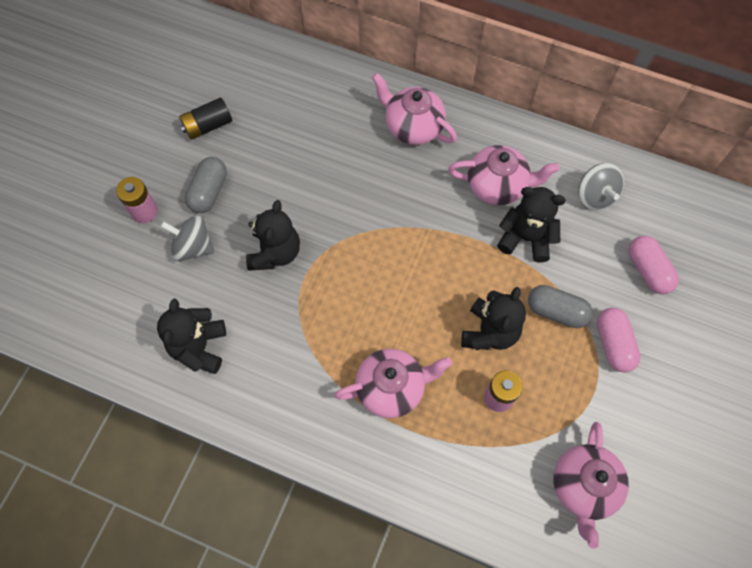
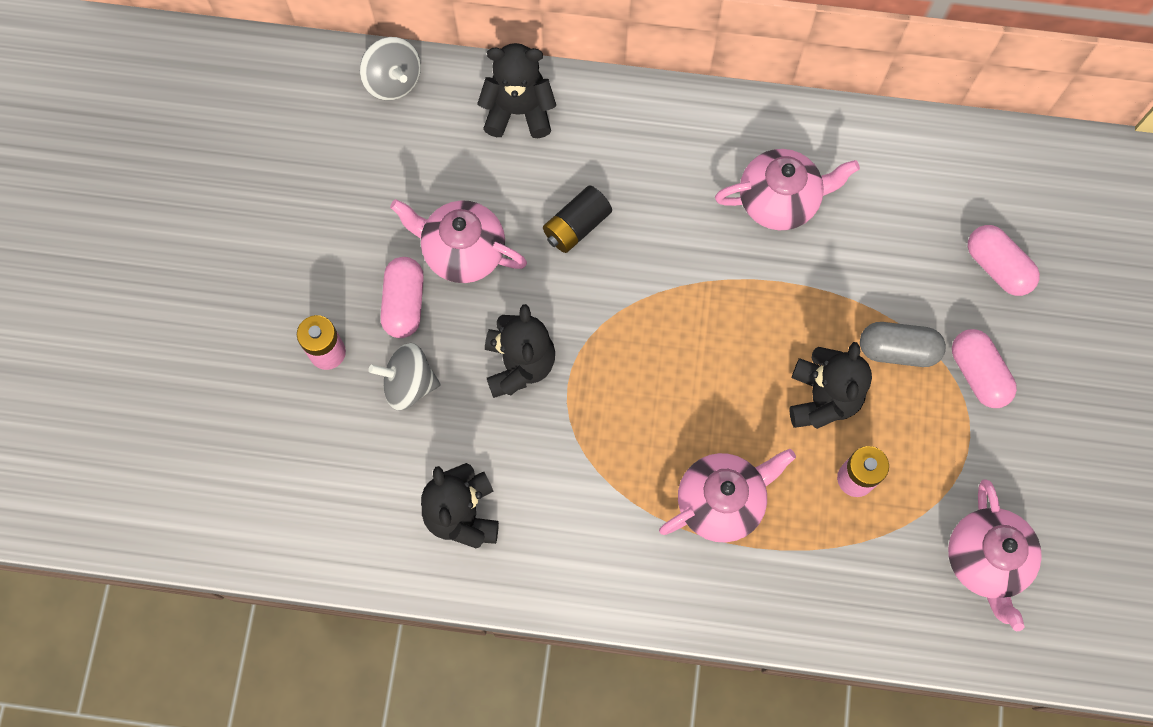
camera: 15 degrees left, 5 degrees up
(208, 126) = (371, 211): black battery -> black battery (577, 226)
(209, 192) = (404, 303): grey capsule -> pink capsule
(413, 127) = (646, 145): pink teapot -> pink teapot (463, 251)
(526, 238) = (834, 262): black teddy bear -> black teddy bear (518, 111)
(595, 196) = (907, 183): grey spinning top -> grey spinning top (393, 81)

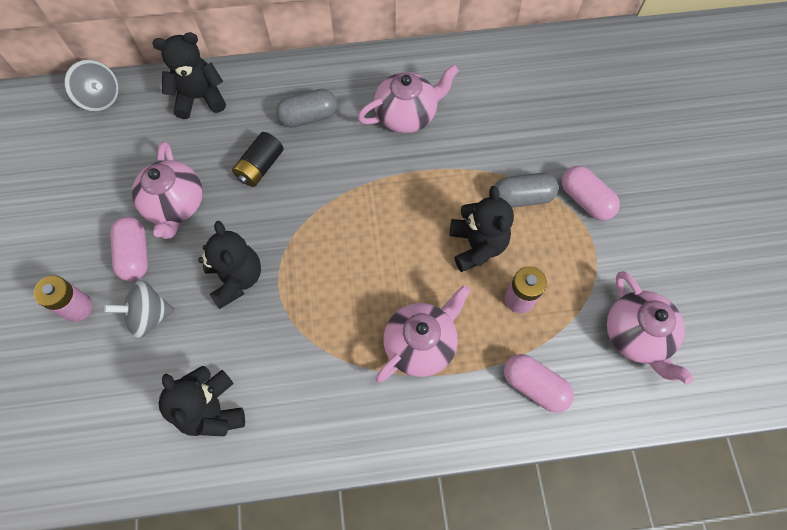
camera: 15 degrees left, 5 degrees down
(463, 251) = (175, 205): pink teapot -> pink teapot turned 105 degrees counterclockwise
(652, 172) = (308, 117): none -> grey capsule
(997, 267) = (575, 124): pink capsule -> pink capsule (534, 386)

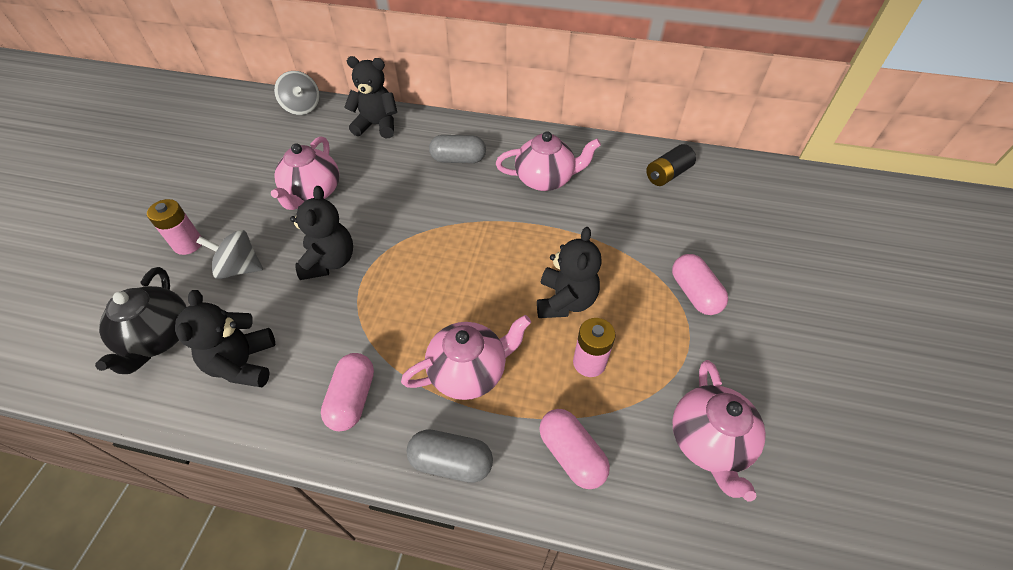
camera: 20 degrees right, 15 degrees down
(113, 414) = (159, 337): none -> black teapot
(135, 254) = (258, 219): pink capsule -> pink capsule (352, 399)
(260, 167) = (398, 184): black battery -> black battery (667, 175)
(522, 197) = (628, 273): grey capsule -> grey capsule (451, 462)

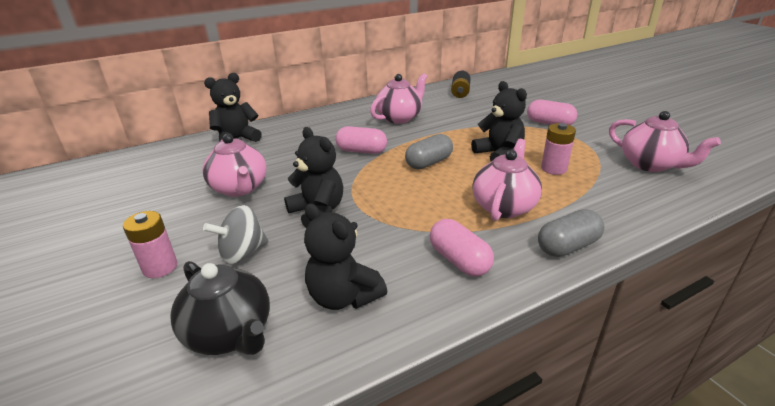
camera: 40 degrees left, 20 degrees down
(302, 107) = (149, 155): grey spinning top -> none
(458, 159) = (328, 131): grey capsule -> grey capsule (429, 163)
(571, 454) = (612, 204): pink capsule -> pink capsule (361, 151)

